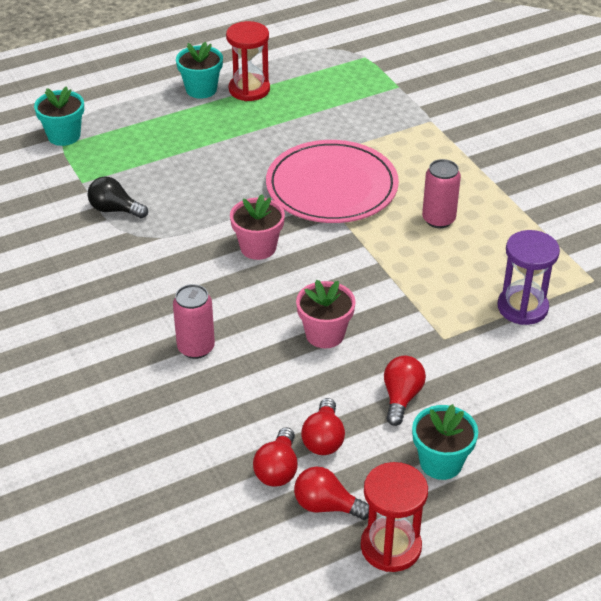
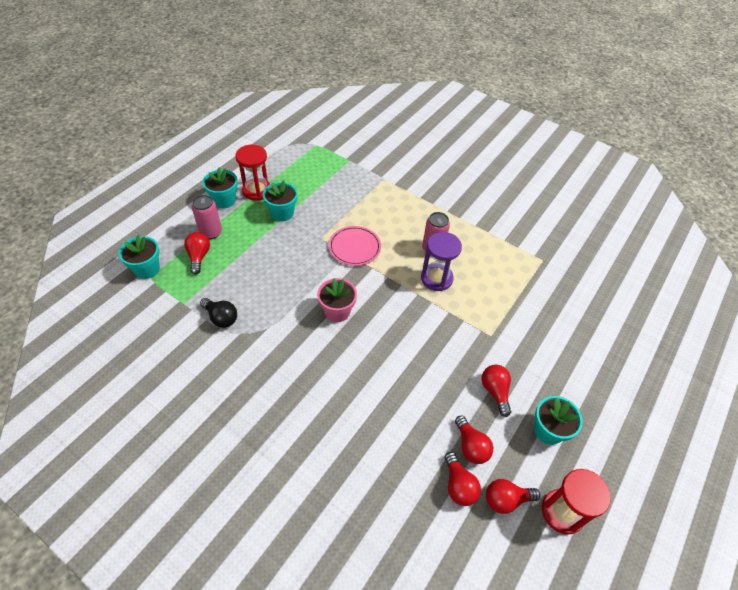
camera: 30 degrees left, 10 degrees up
(115, 210) = (221, 318): black light bulb -> black light bulb turned 135 degrees counterclockwise
(131, 140) = (199, 256): none -> red light bulb
(196, 348) = (345, 410): pink can -> pink can (211, 232)
(264, 123) = (282, 213): none -> turquoise flower pot
(325, 334) = (420, 363): pink flower pot -> none
(332, 187) = (354, 247): pink plate -> pink plate, size x0.58
(522, 307) = (518, 294): purple hourglass -> purple hourglass (436, 278)

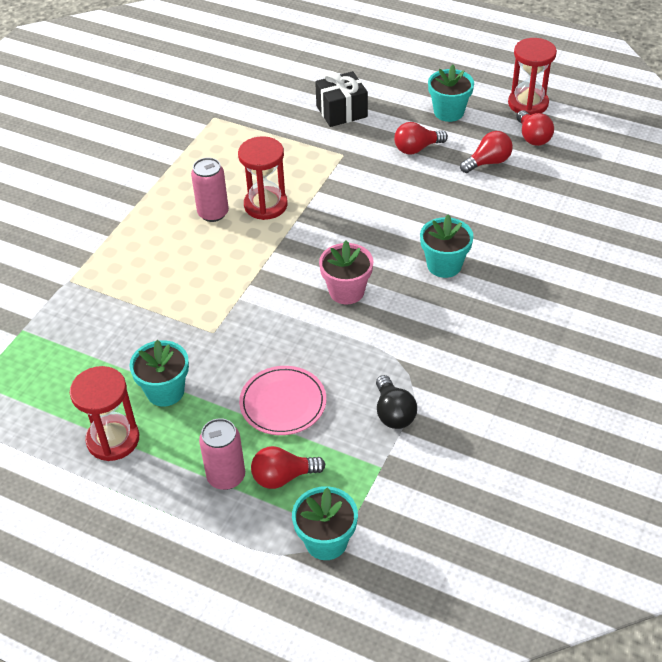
camera: 95 degrees left, 5 degrees down
(221, 318) = (393, 413): black light bulb -> black light bulb turned 135 degrees clockwise
(224, 200) = (144, 480): turquoise flower pot -> turquoise flower pot (444, 265)
(354, 247) = (225, 292): pink plate -> pink plate (283, 403)
(436, 278) = (265, 205): purple hourglass -> red hourglass
(458, 485) = (533, 168): red light bulb -> none
(549, 344) = (341, 111): none -> black gift

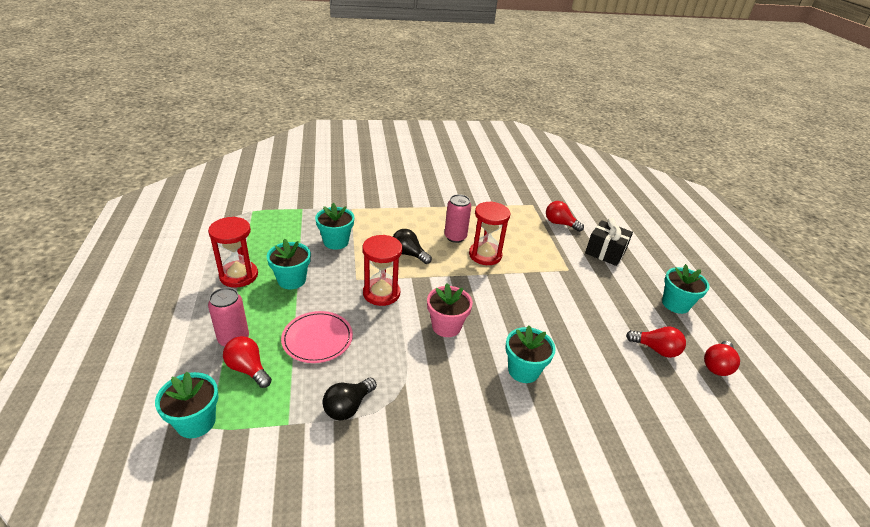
camera: 50 degrees right, 10 degrees down
(126, 323) = (336, 242): none -> turquoise flower pot
(208, 267) = (409, 254): none -> black light bulb
(417, 148) = (619, 303): red light bulb -> red light bulb (560, 223)
(528, 104) = (747, 346): red hourglass -> red hourglass (381, 293)

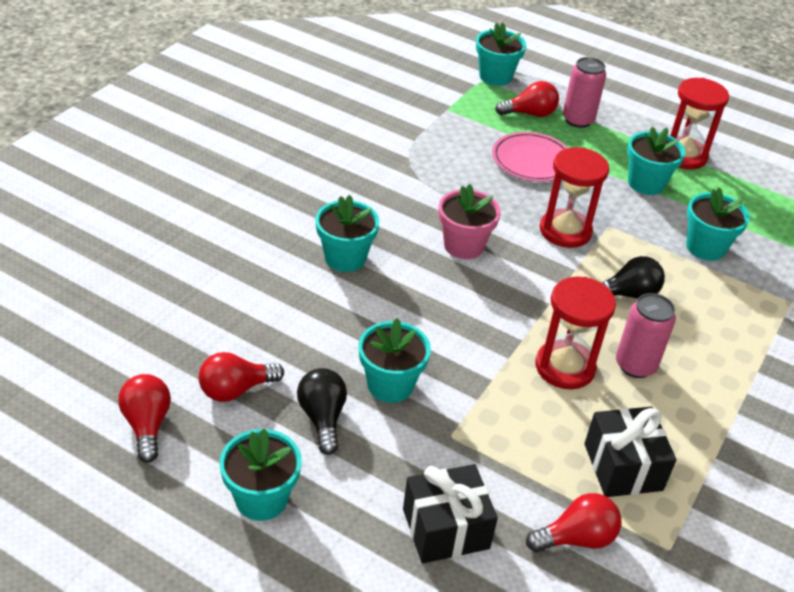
camera: 130 degrees right, 5 degrees up
(348, 407) = (430, 140): black light bulb -> black light bulb (322, 418)
(514, 224) = (623, 467): none -> black gift
(573, 300) = (390, 385): none -> turquoise flower pot

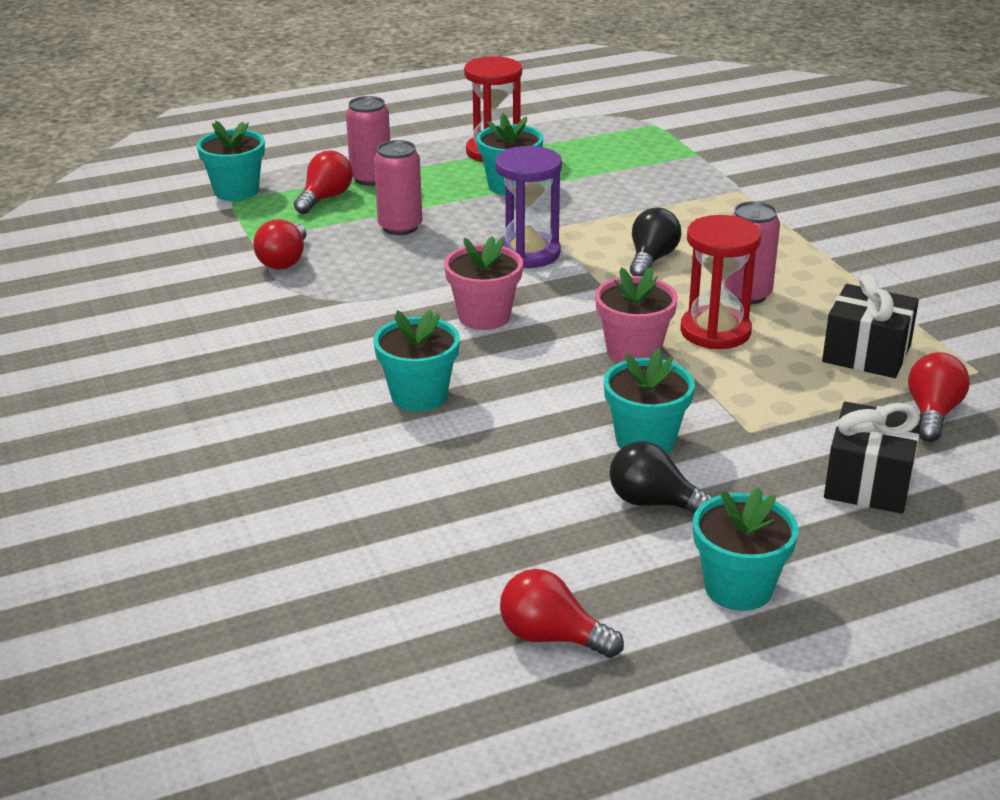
camera: 50 degrees left, 10 degrees down
(236, 390) = (555, 548): red light bulb -> red light bulb (284, 261)
(494, 334) = (633, 351): none -> pink flower pot
(532, 160) = (400, 227): pink plate -> pink can
(565, 231) = (528, 253): red hourglass -> purple hourglass
(705, 247) = (631, 196): turquoise flower pot -> none

